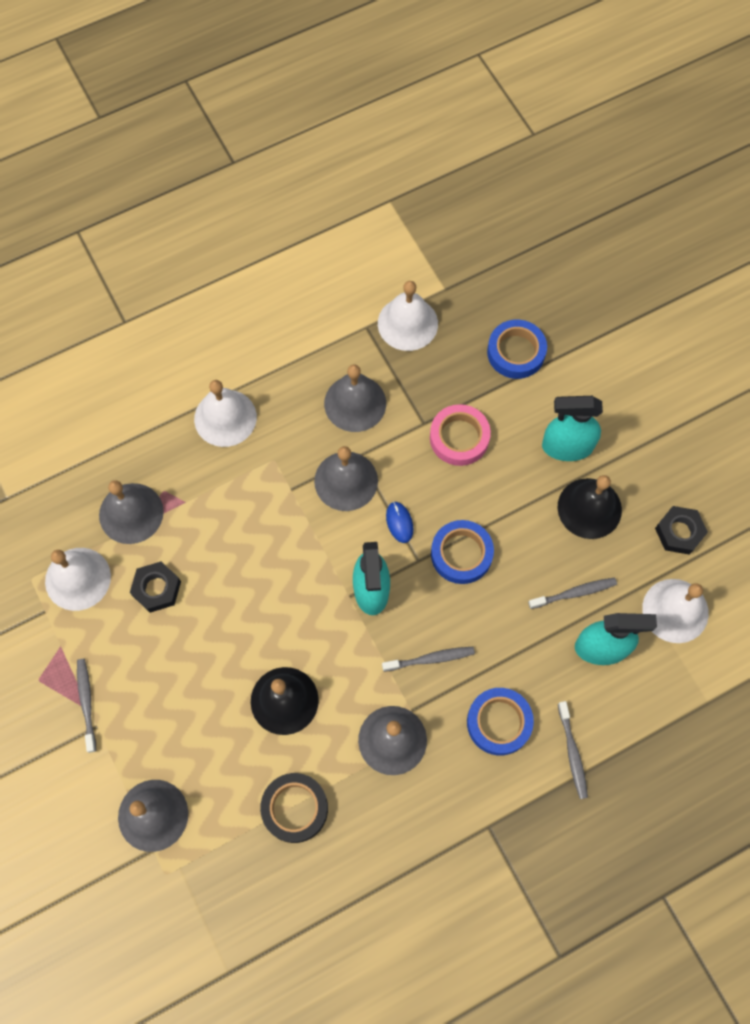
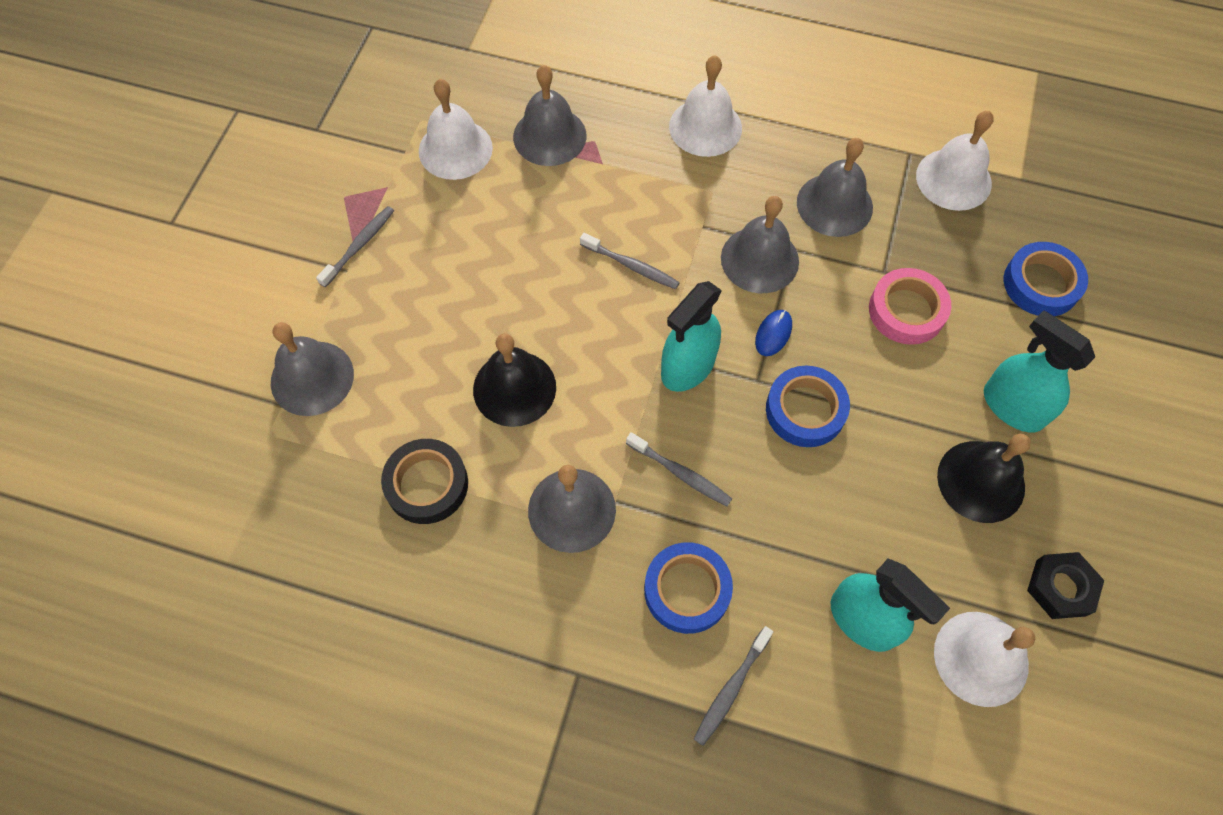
camera: 45 degrees right, 5 degrees down
(156, 589) = (507, 208): black nut -> none
(574, 593) = (885, 544): grey toothbrush -> grey toothbrush (631, 266)

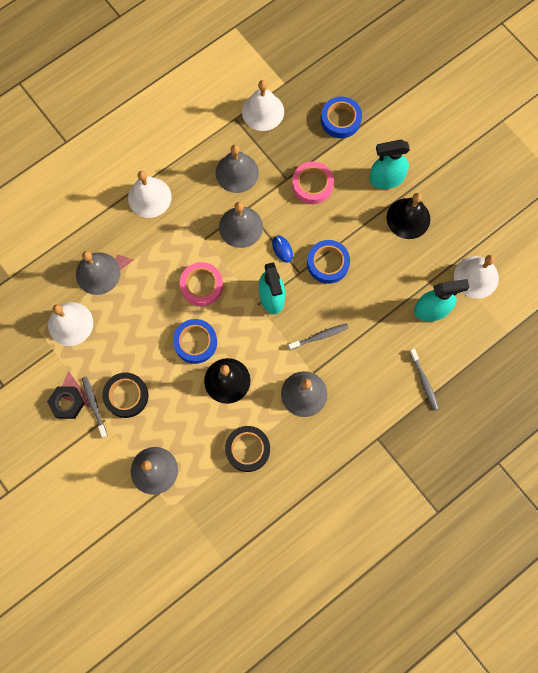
camera: 55 degrees left, 10 degrees up
(399, 275) = (126, 396): none -> black tape
(631, 266) = (202, 285): grey toothbrush -> pink tape
(687, 590) = (372, 370): blue tape -> blue tape (195, 342)
(1061, 588) = (470, 224): black nut -> black nut (67, 403)

